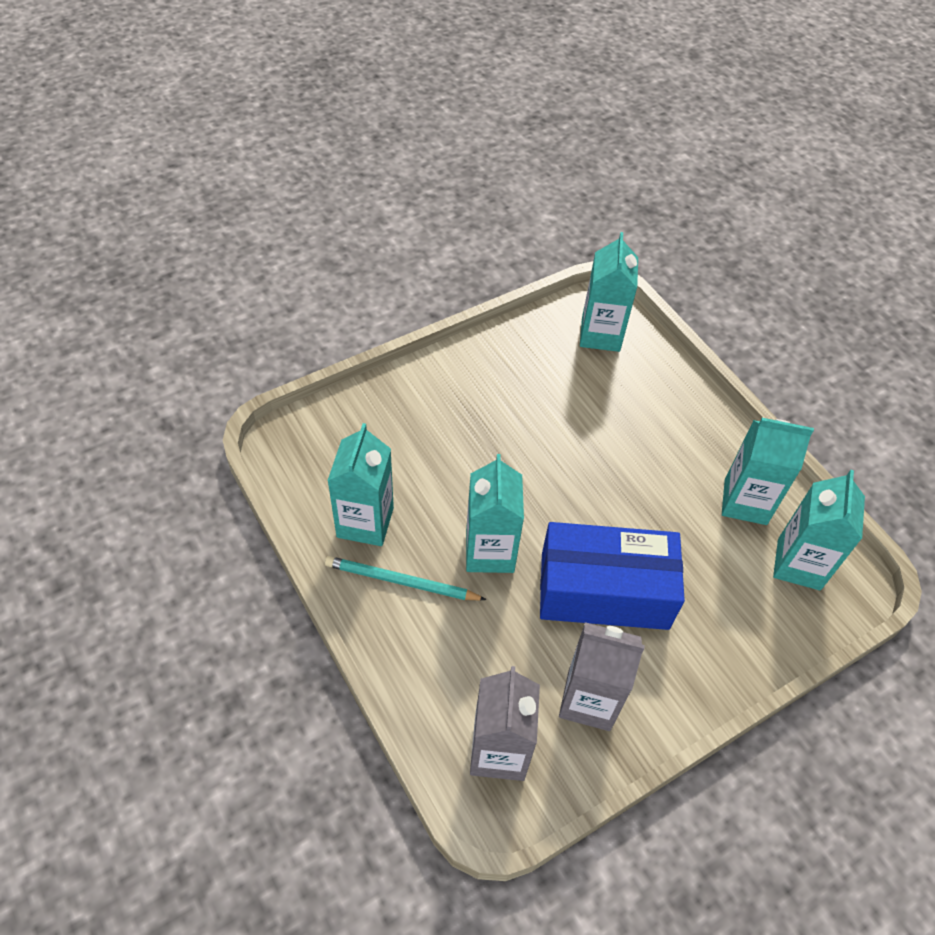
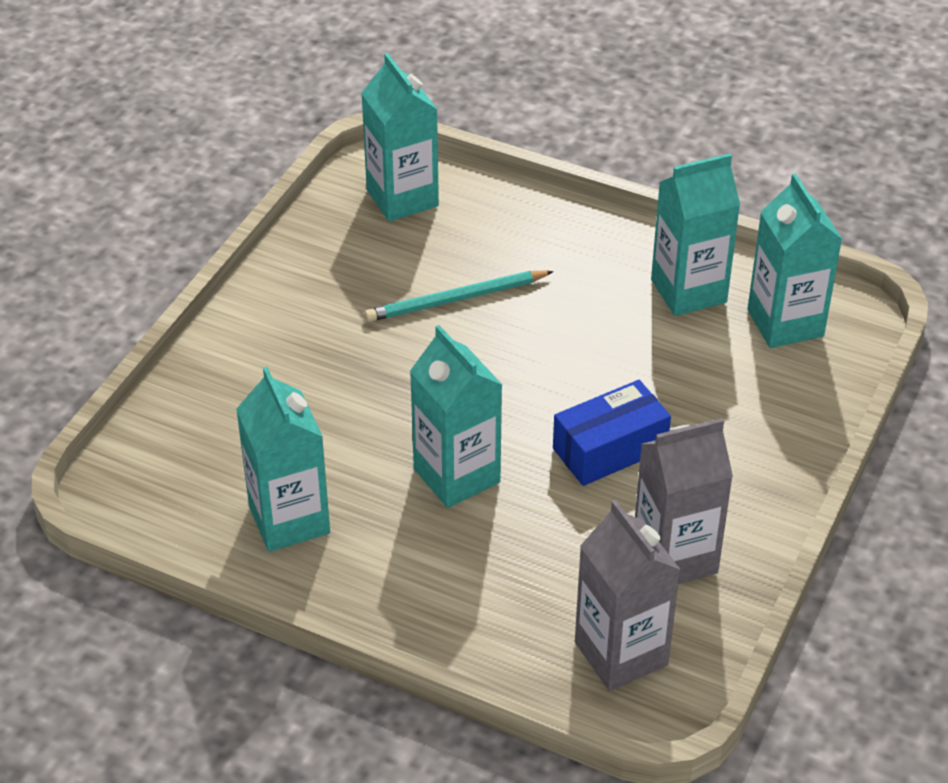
camera: 30 degrees left, 10 degrees down
(401, 581) = (382, 556): turquoise pencil -> turquoise pencil (456, 299)
(604, 591) = (610, 449): blue box -> blue box, size x0.61

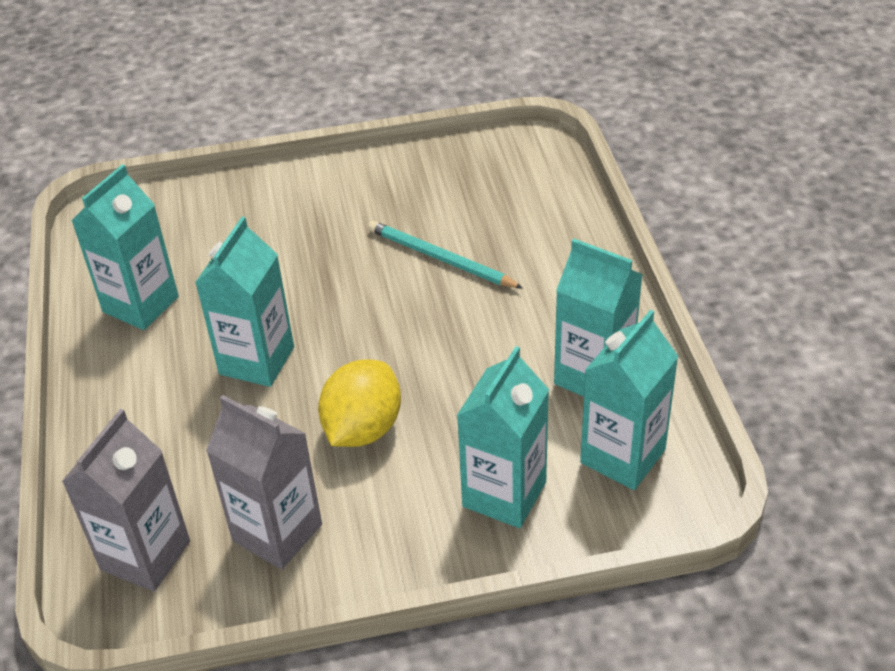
camera: 55 degrees right, 0 degrees up
(402, 198) = (517, 174): turquoise carton -> turquoise carton (504, 494)
(610, 449) = (363, 428): blue box -> yellow lemon

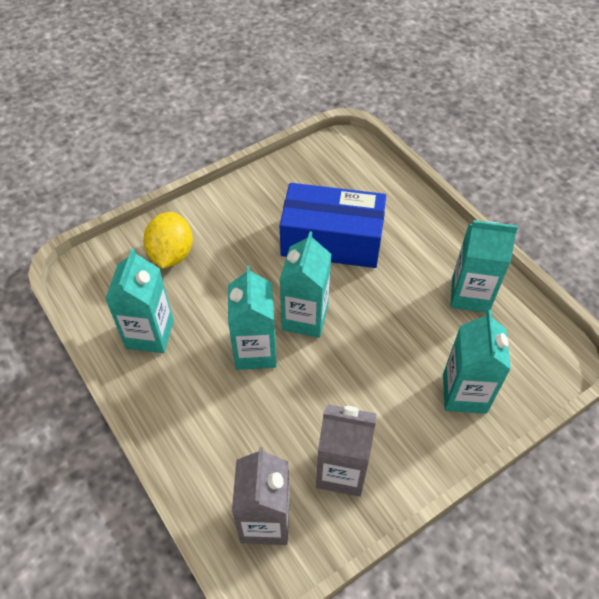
camera: 25 degrees left, 10 degrees up
(363, 428) = (353, 377): yellow lemon -> yellow lemon (171, 254)
(440, 258) = (331, 240): turquoise pencil -> blue box
(622, 456) = (517, 343): turquoise carton -> turquoise carton (305, 318)

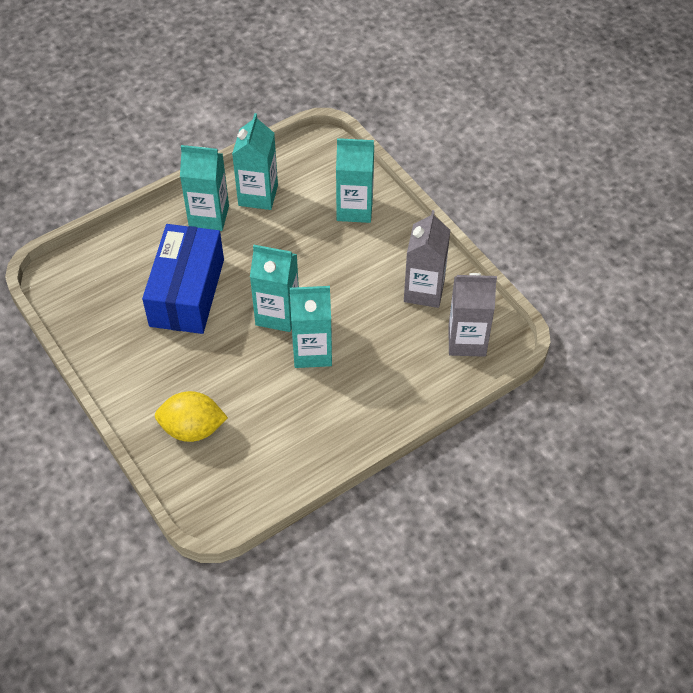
camera: 90 degrees left, 0 degrees up
(150, 334) = (291, 438): turquoise carton -> turquoise carton (209, 216)

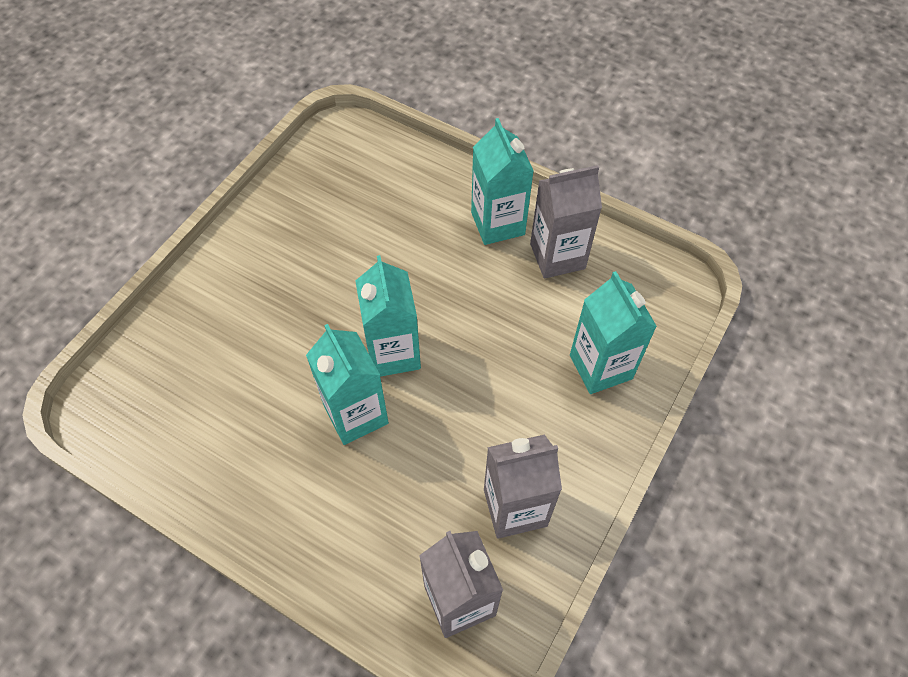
camera: 65 degrees right, 5 degrees up
(187, 292) = (380, 251): blue box -> none
(192, 429) = (198, 339): yellow lemon -> none
(258, 195) = (557, 256): turquoise carton -> grey carton

